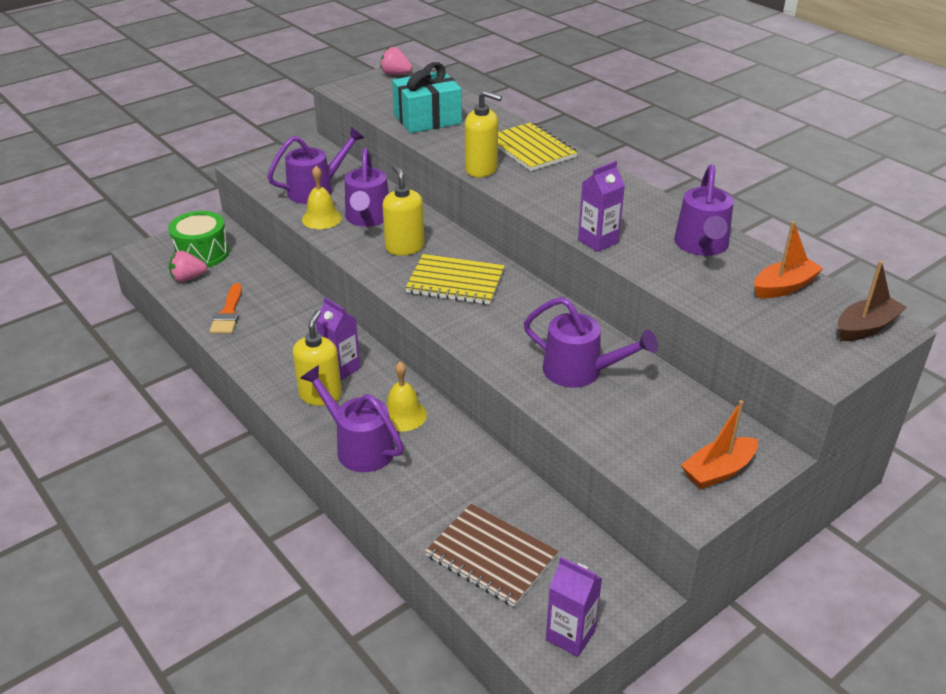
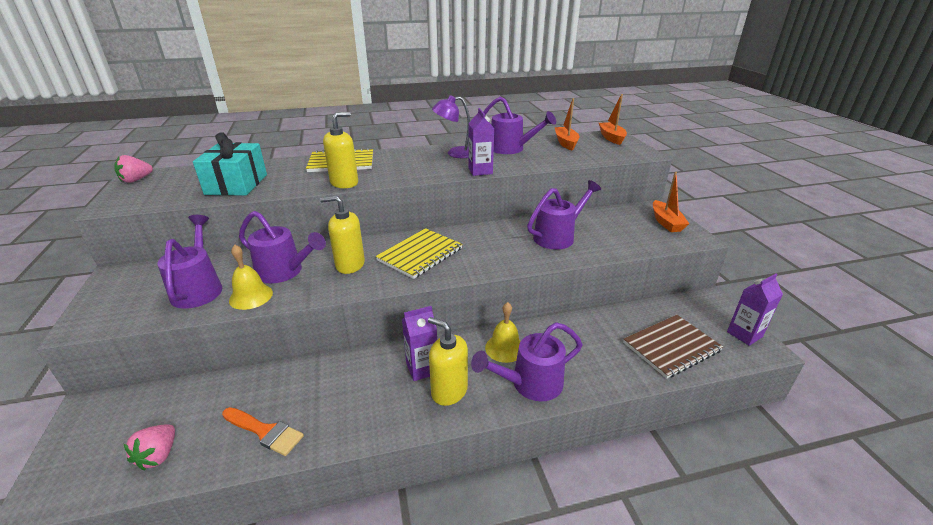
camera: 65 degrees left, 5 degrees down
(202, 253) = (127, 431): green drum -> none
(637, 209) = (455, 153): none -> purple lamp
(865, 327) = (611, 138): brown boat -> orange boat

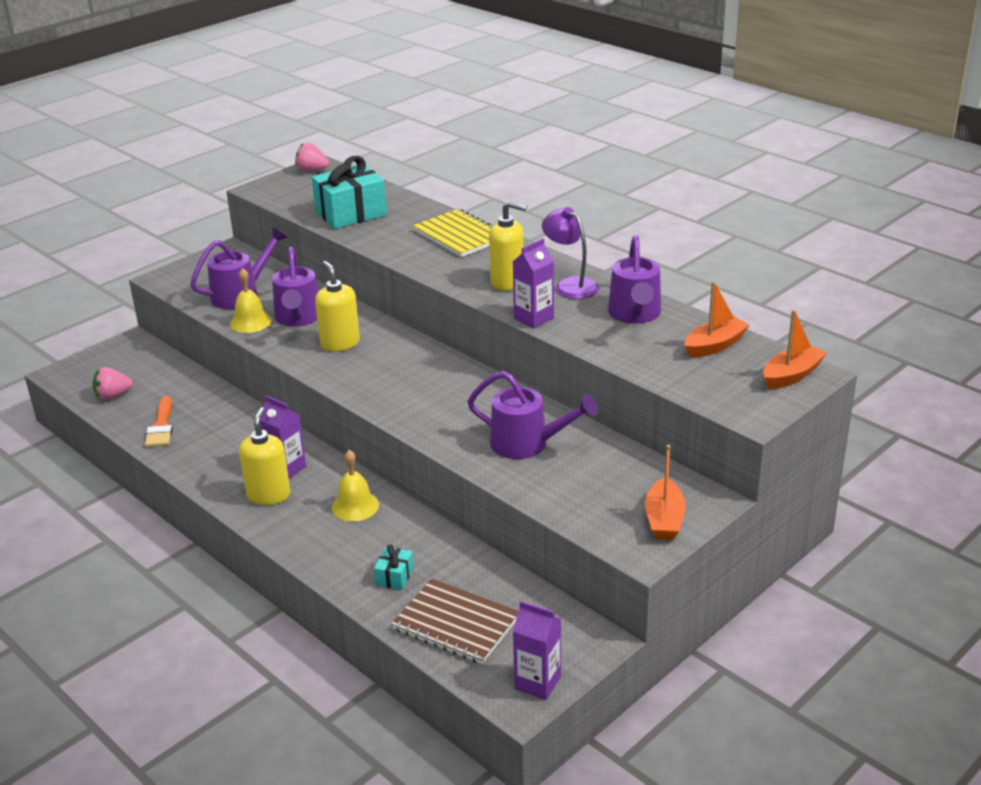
camera: 60 degrees right, 0 degrees up
(344, 183) = (412, 259): yellow soap dispenser -> yellow soap dispenser (507, 282)
(420, 254) = (395, 372): yellow notebook -> none
(529, 384) = (314, 539): purple watering can -> none
(604, 357) = (394, 576): none -> turquoise gift
(666, 222) = (664, 519): orange boat -> orange boat turned 45 degrees counterclockwise

